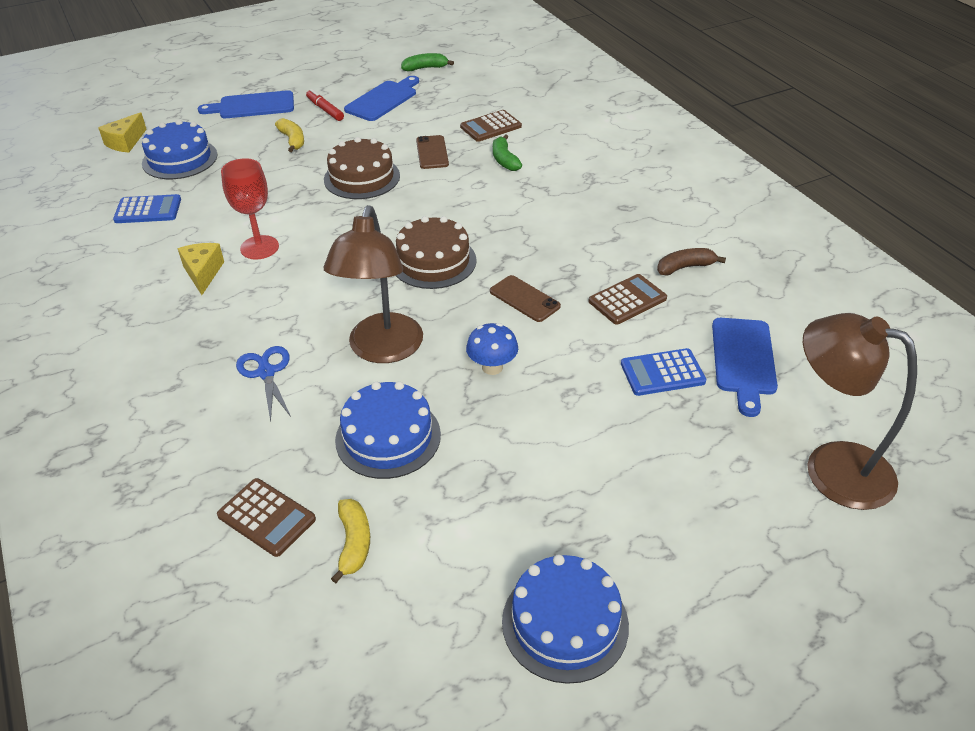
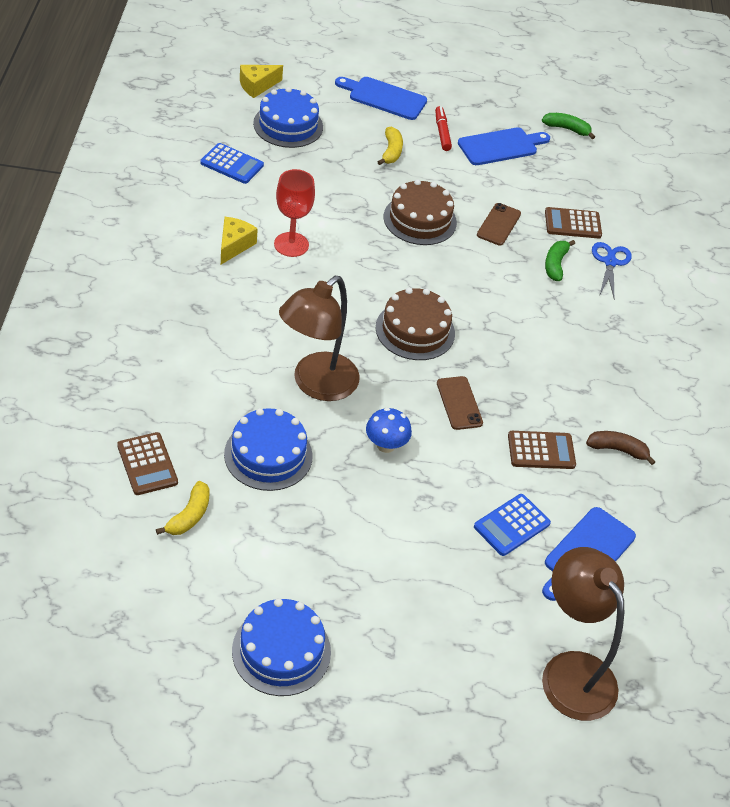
camera: 25 degrees right, 5 degrees up
(266, 373) = (221, 356): blue scissors -> blue scissors (610, 262)
(662, 373) = (511, 525): blue calculator -> blue calculator turned 60 degrees counterclockwise

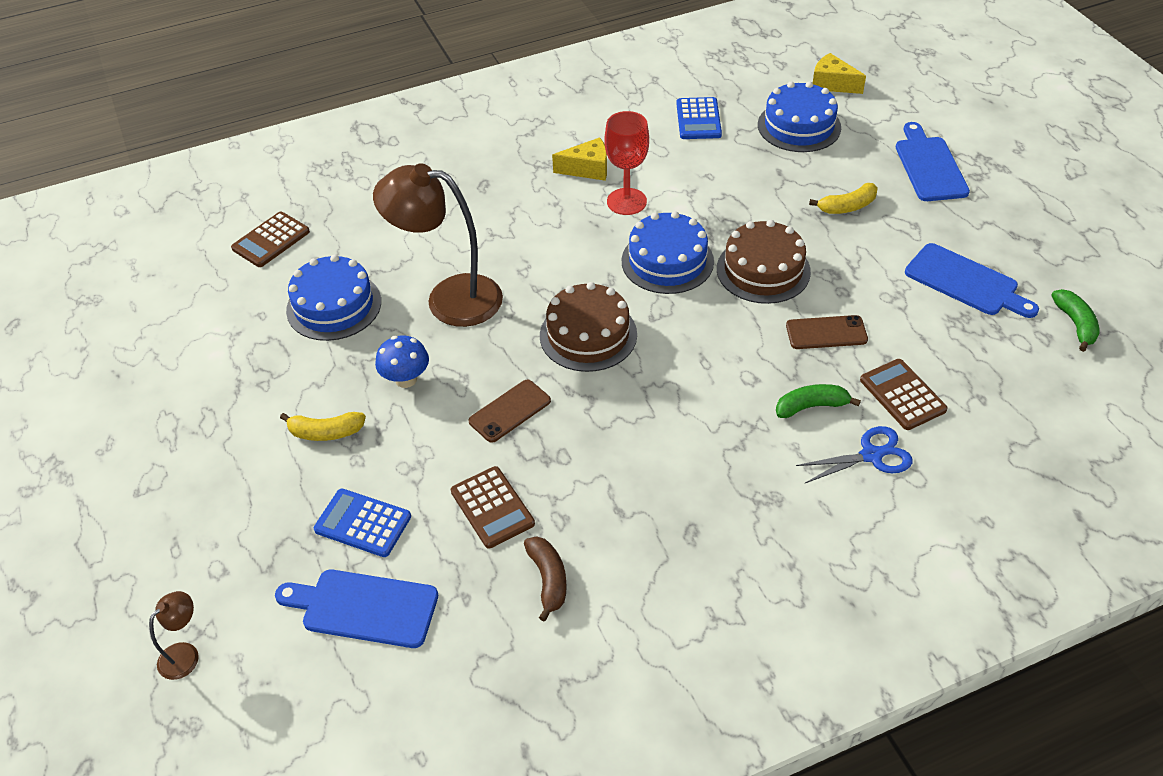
camera: 70 degrees right, 0 degrees up
(189, 515) = (228, 290): yellow banana -> yellow banana (326, 432)
(281, 651) = (105, 413): blue cake -> blue cake (667, 261)
(442, 132) = (928, 229): red marker -> none
(570, 671) = (185, 654): brown lamp -> brown lamp, size x0.43

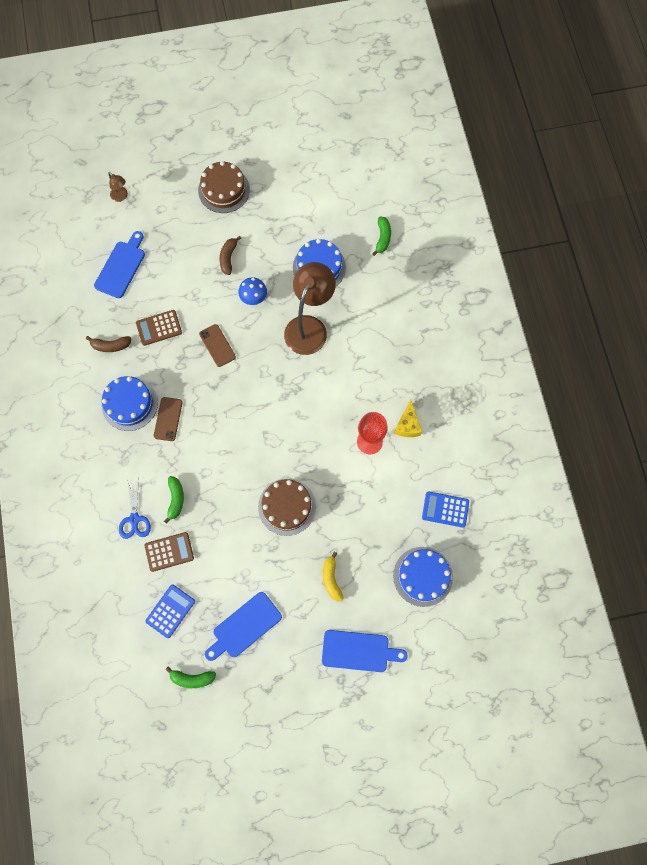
camera: 100 degrees right, 25 degrees up
(271, 240) = (382, 238): brown calculator -> green banana
(326, 432) = (228, 258): yellow banana -> brown banana
(363, 523) = (167, 270): blue calculator -> blue calculator (170, 611)
(588, 335) = (261, 395): brown cake -> brown cake (224, 190)
(667, 261) = (309, 453): blue cake -> blue cake (129, 404)
(826, 333) = (226, 526): brown phone -> brown phone (168, 419)
(832, 84) = (467, 618): yellow cheese -> none

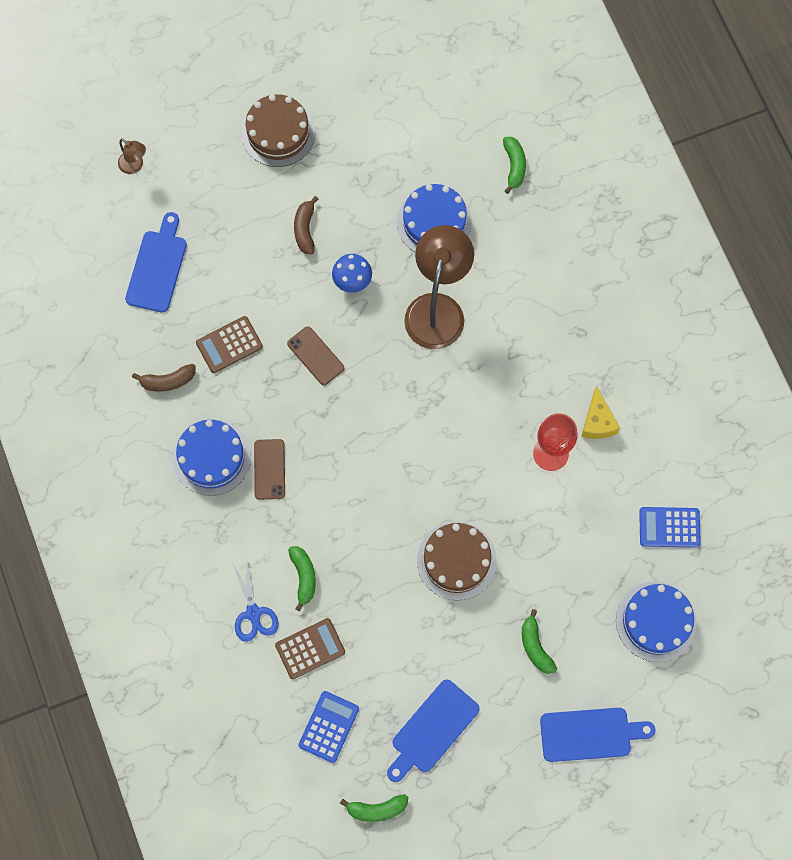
camera: 10 degrees left, 0 degrees up
(331, 579) = (535, 646): yellow banana -> green banana

